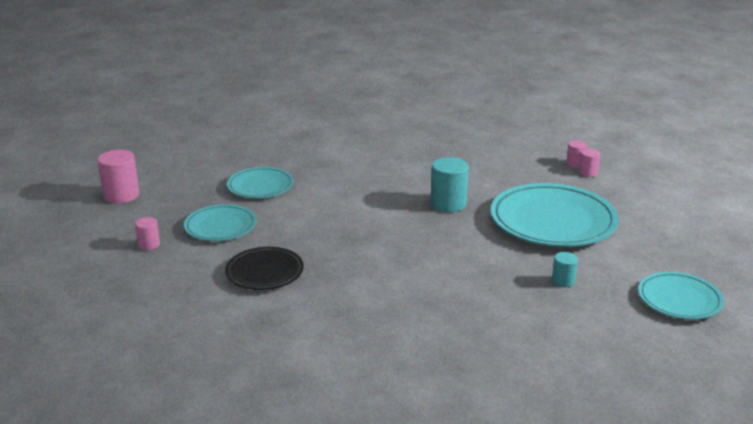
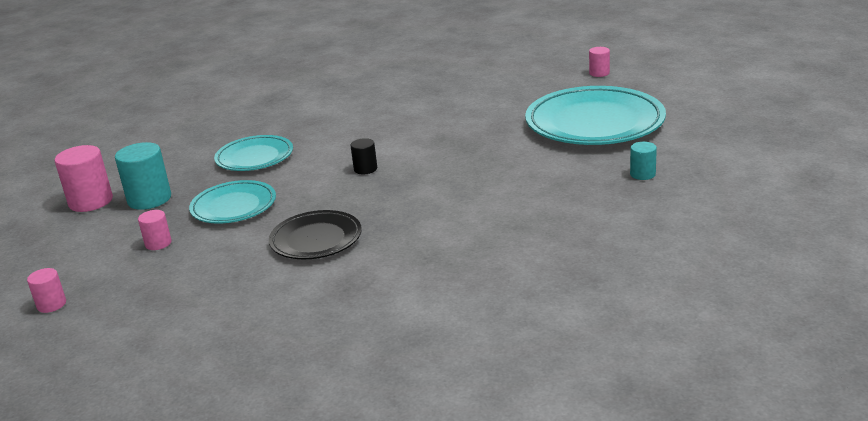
camera: 15 degrees left, 0 degrees up
(339, 218) = (365, 169): none -> black cylinder
(448, 204) = (475, 130): turquoise cylinder -> turquoise cylinder (149, 199)
(575, 164) = (581, 68): pink cylinder -> pink cylinder (51, 304)
(679, 300) = (766, 164): turquoise plate -> none

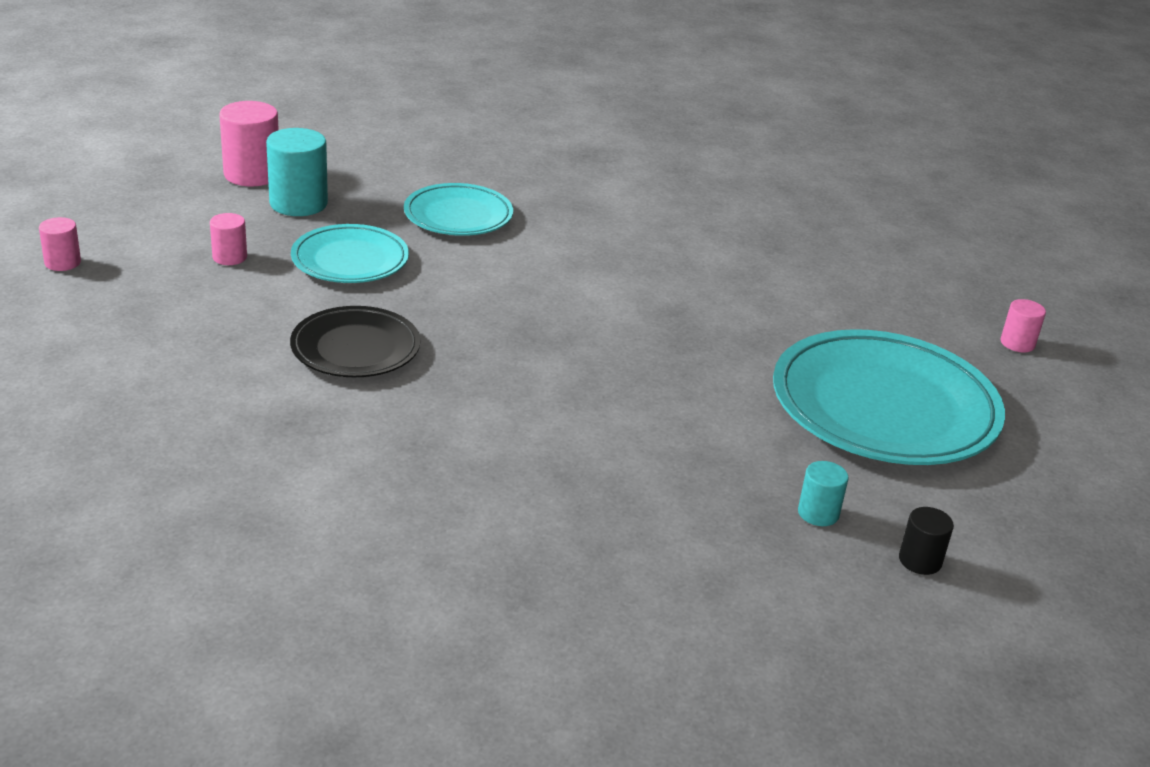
camera: 35 degrees right, 5 degrees up
(365, 169) = (535, 299): black cylinder -> black cylinder (920, 560)

